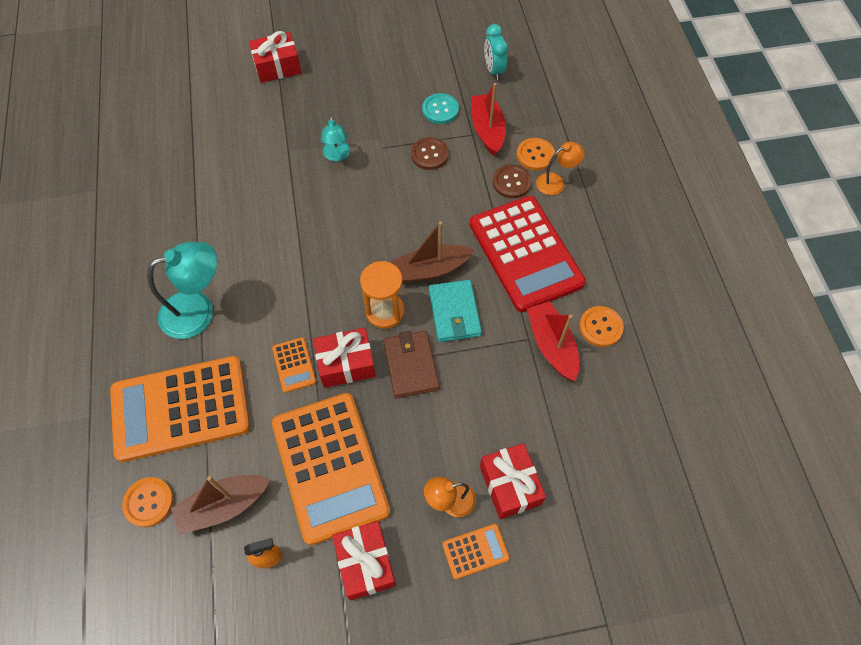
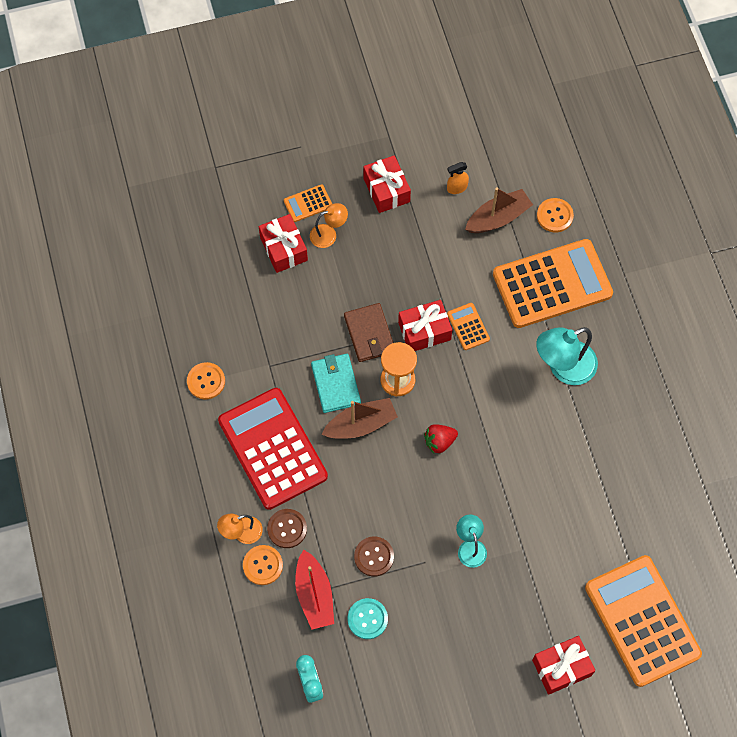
camera: 175 degrees right, 5 degrees up
(330, 467) = (423, 251): orange calculator -> orange calculator (642, 620)
(350, 247) = (439, 442): none -> red strawberry
(552, 345) = (249, 361): red boat -> none

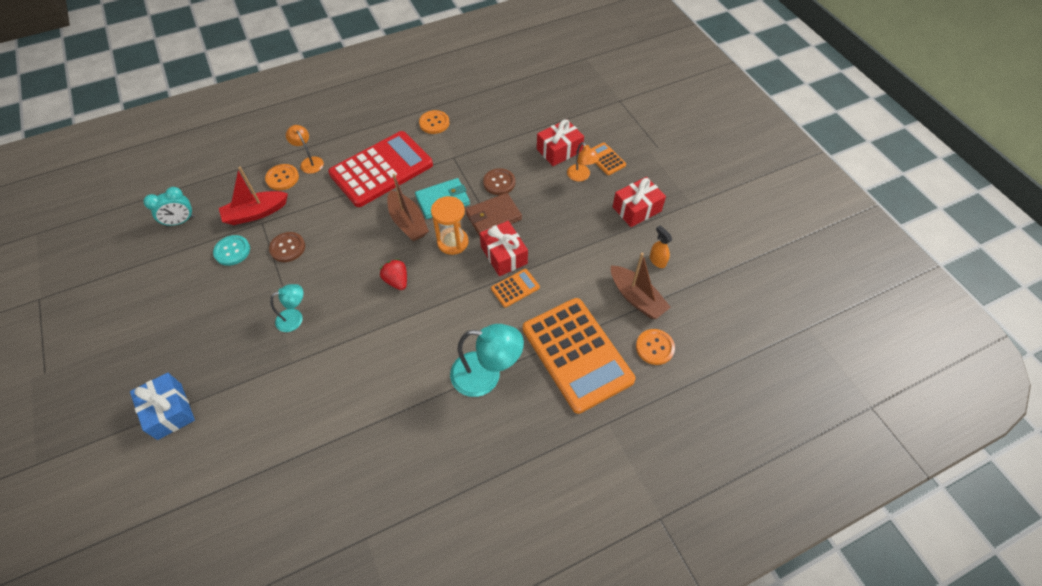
camera: 80 degrees right, 10 degrees down
(287, 529) = (313, 188): brown button -> brown button (499, 182)
(561, 667) = (169, 411): red gift -> blue gift
(563, 368) = (486, 375): turquoise lamp -> turquoise lamp turned 135 degrees clockwise
(642, 620) = (210, 485): orange calculator -> none

